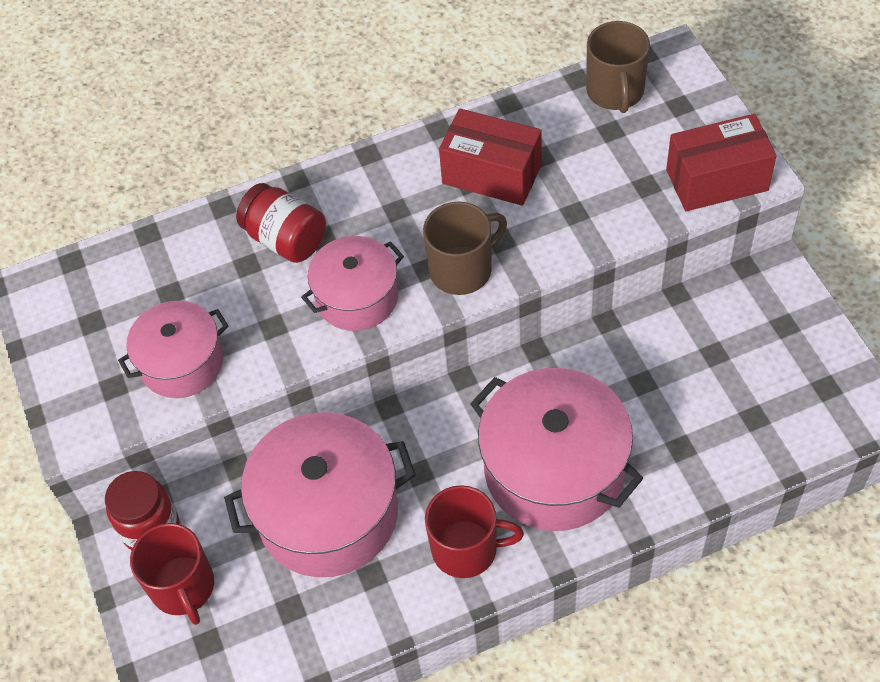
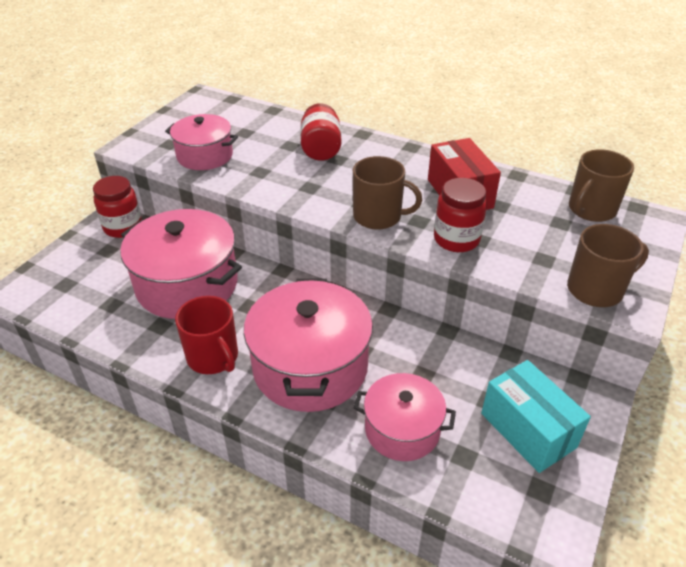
camera: 45 degrees right, 15 degrees down
(183, 587) = (94, 257): red mug -> none
(357, 297) = (312, 189): pink pot -> pink pot (402, 429)
(558, 231) = (456, 239): none -> red jar
(717, 180) = (596, 289): red box -> brown mug
(767, 349) = (528, 430): none -> turquoise box

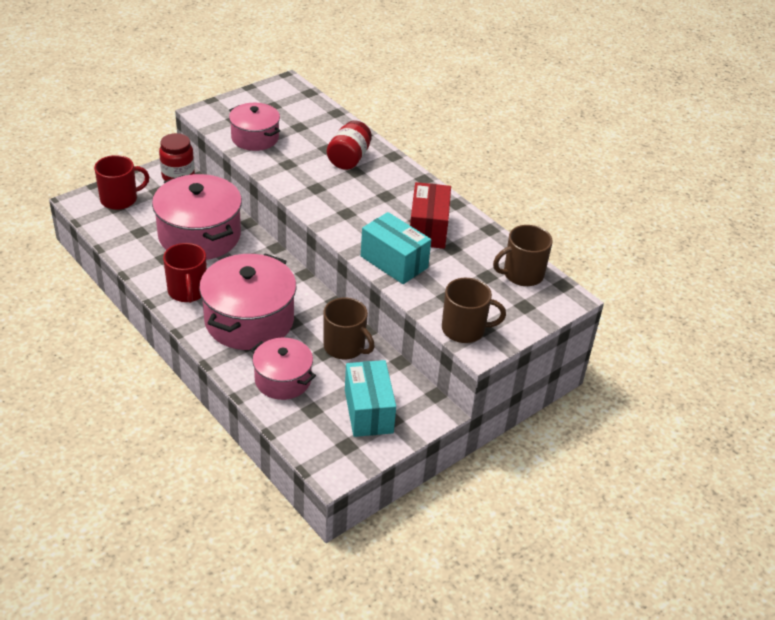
camera: 20 degrees right, 0 degrees up
(66, 273) = (120, 199): none -> red mug
(379, 216) = (350, 227): brown mug -> brown mug (345, 347)
(456, 239) = (394, 262): red jar -> turquoise box

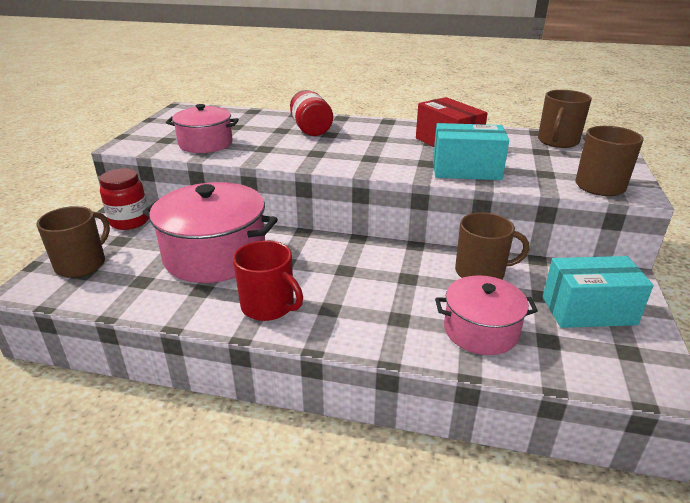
camera: 35 degrees left, 10 degrees down
(120, 199) = (82, 264): red mug -> brown mug
(249, 320) = (368, 298): pink pot -> none
(368, 411) = (588, 310): turquoise box -> turquoise box turned 45 degrees counterclockwise

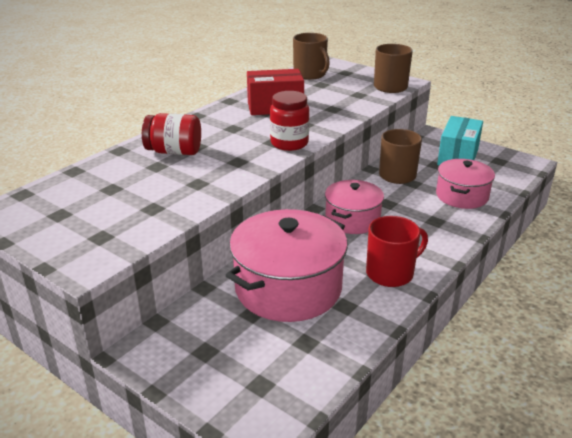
camera: 65 degrees left, 0 degrees up
(82, 264) = (239, 385): brown mug -> none
(129, 221) = (163, 339): red jar -> red jar (289, 143)
(206, 144) = (146, 213): pink pot -> pink pot (352, 219)
(466, 170) = (331, 115): turquoise box -> none

